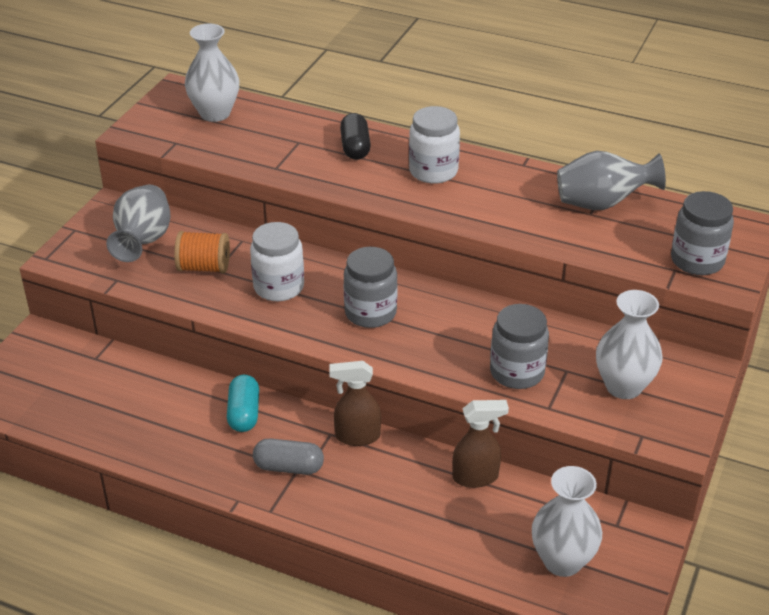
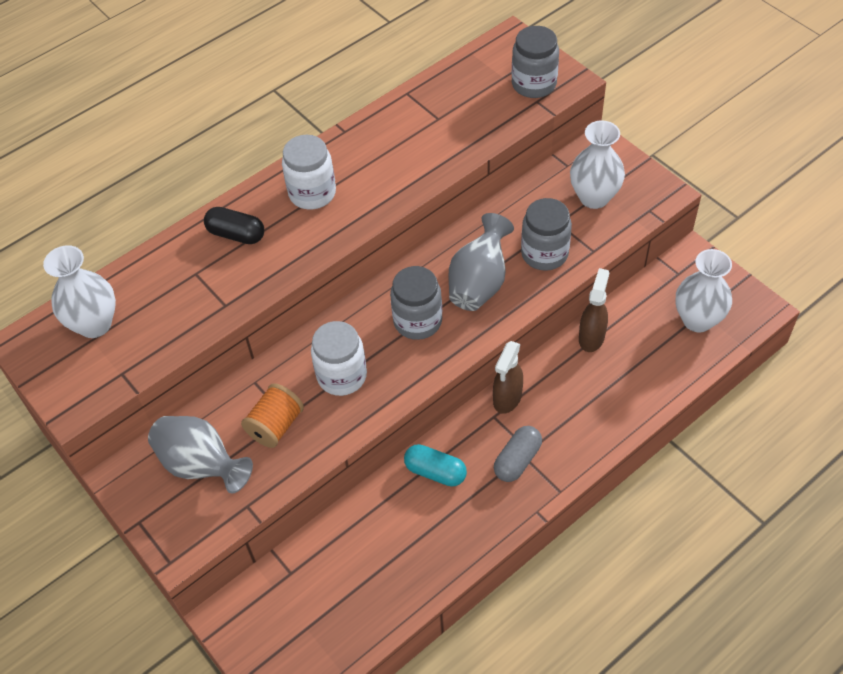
camera: 60 degrees left, 15 degrees up
(602, 204) = (430, 106): grey vase -> grey vase (479, 283)

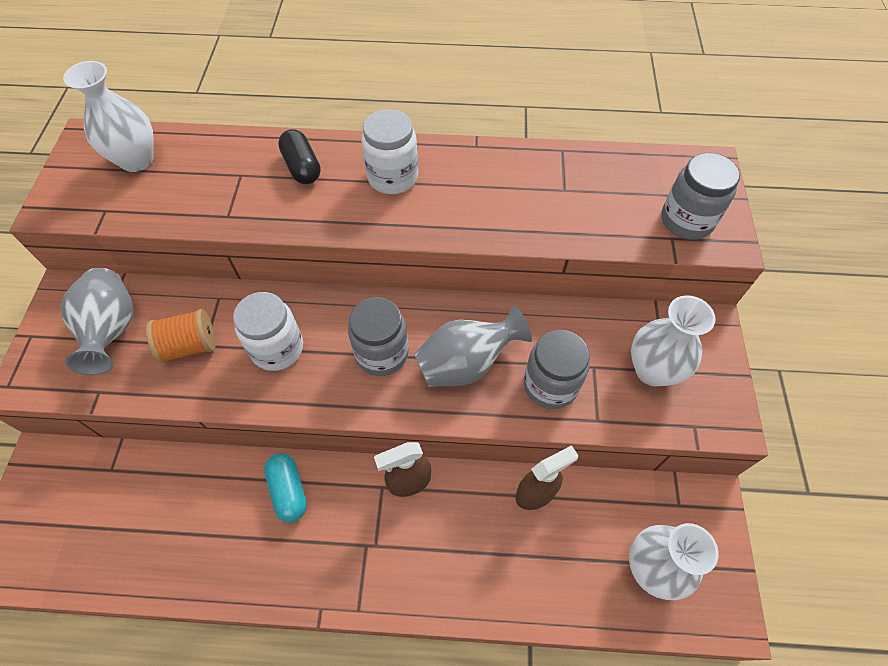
camera: 40 degrees right, 5 degrees up
(517, 460) = (357, 545): grey capsule -> none

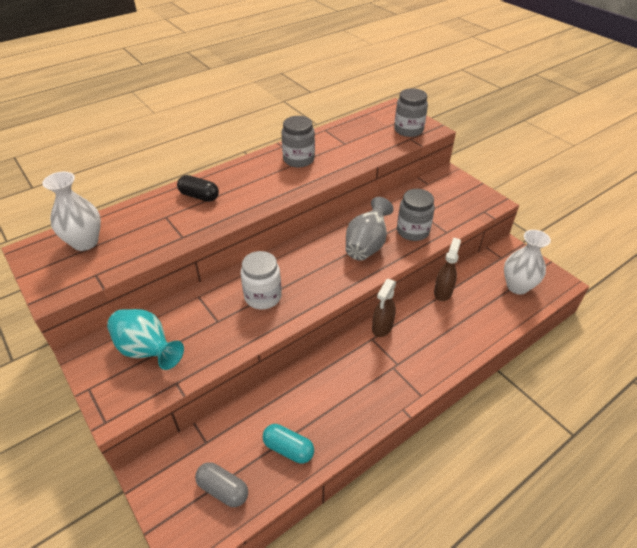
camera: 40 degrees left, 15 degrees down
(75, 536) = (223, 489): none -> grey capsule
(112, 331) = (147, 350): grey vase -> turquoise vase
(189, 346) = (208, 327): orange spool -> none
(288, 491) = (326, 374): turquoise capsule -> turquoise capsule (288, 449)
(382, 353) = (321, 266): grey jar -> grey jar (298, 159)
(392, 177) = (256, 177): white jar -> none
(652, 370) = (446, 202): white vase -> none

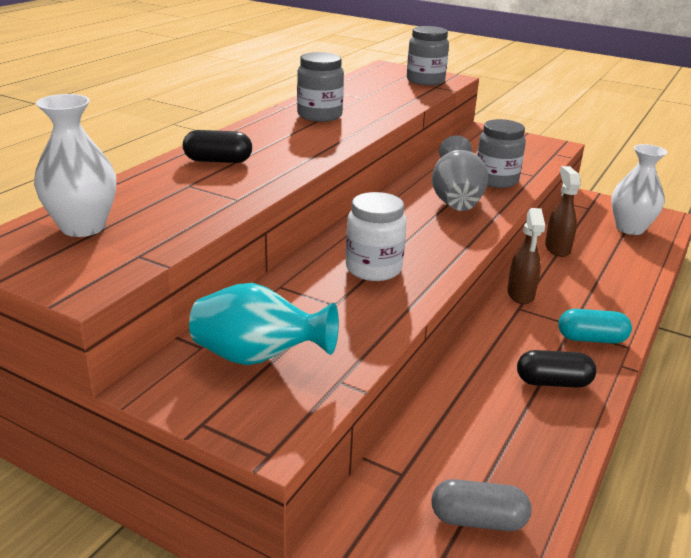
camera: 25 degrees left, 15 degrees down
(288, 449) = (524, 446): turquoise capsule -> turquoise capsule (591, 339)
(345, 407) = (553, 382): none -> black capsule

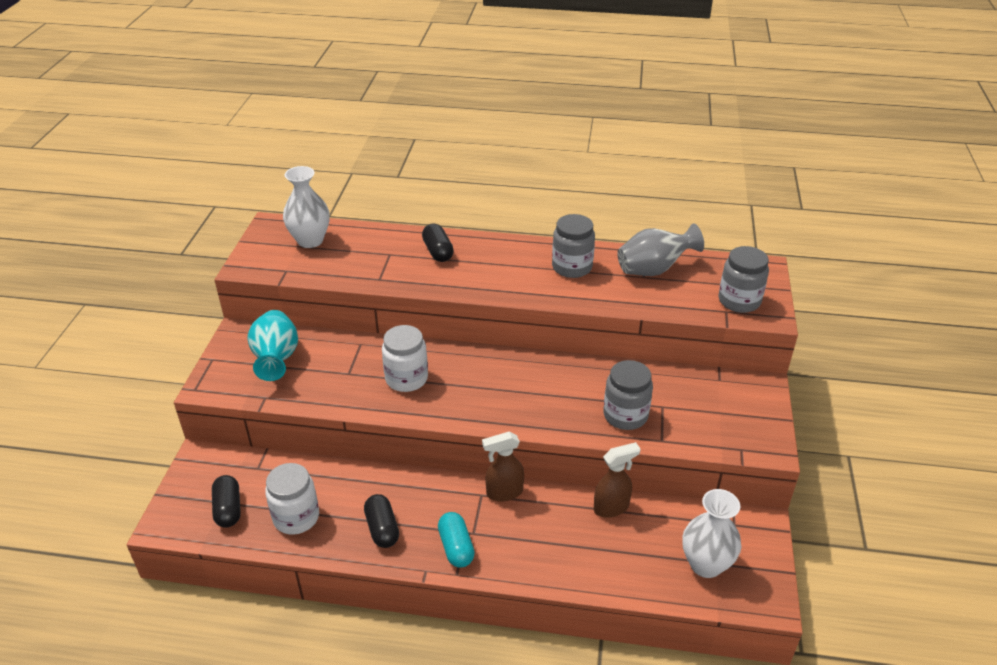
camera: 70 degrees right, 10 degrees up
(456, 200) = (558, 397): grey vase -> grey vase (654, 270)
(478, 520) = (228, 509): grey capsule -> black capsule
(515, 450) = (296, 517): none -> white jar

